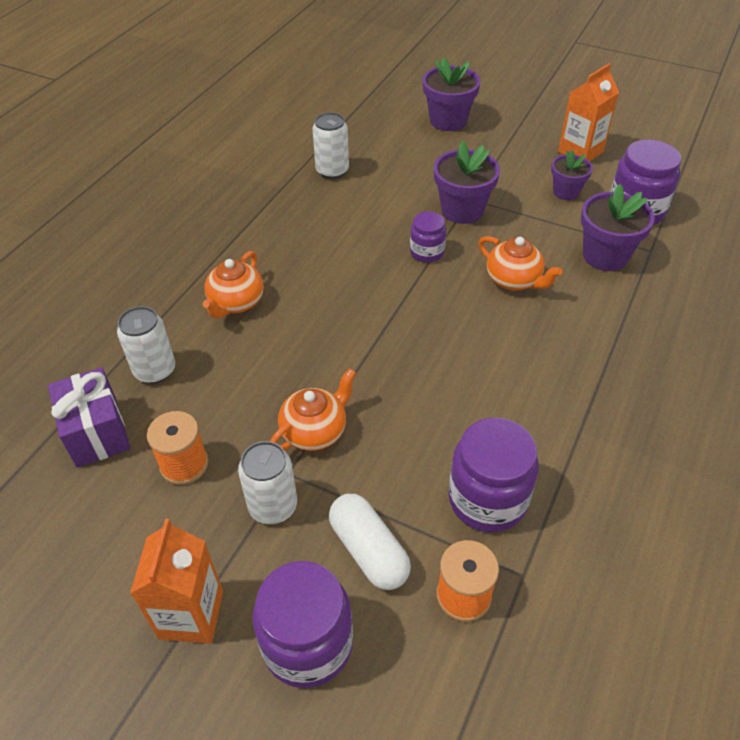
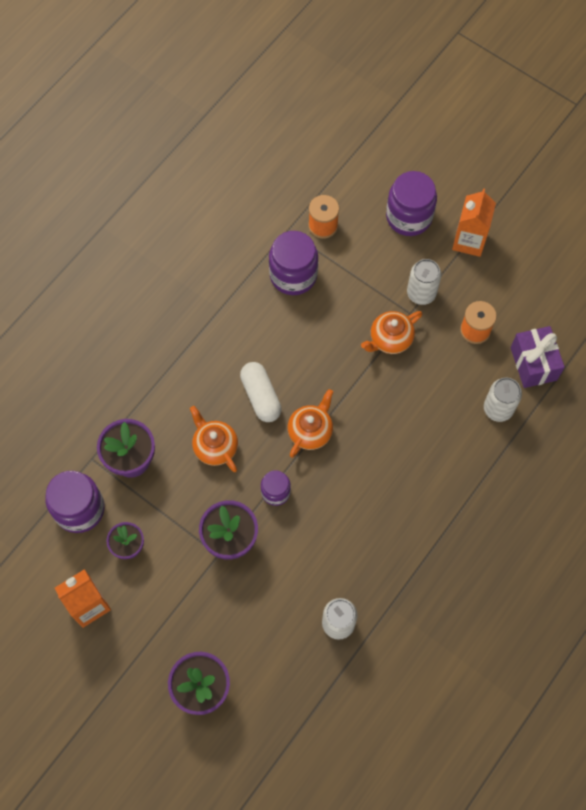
camera: 170 degrees left, 20 degrees up
(236, 302) = (438, 464): orange teapot -> orange teapot (310, 431)
(368, 550) = (369, 258): white capsule -> white capsule (261, 396)

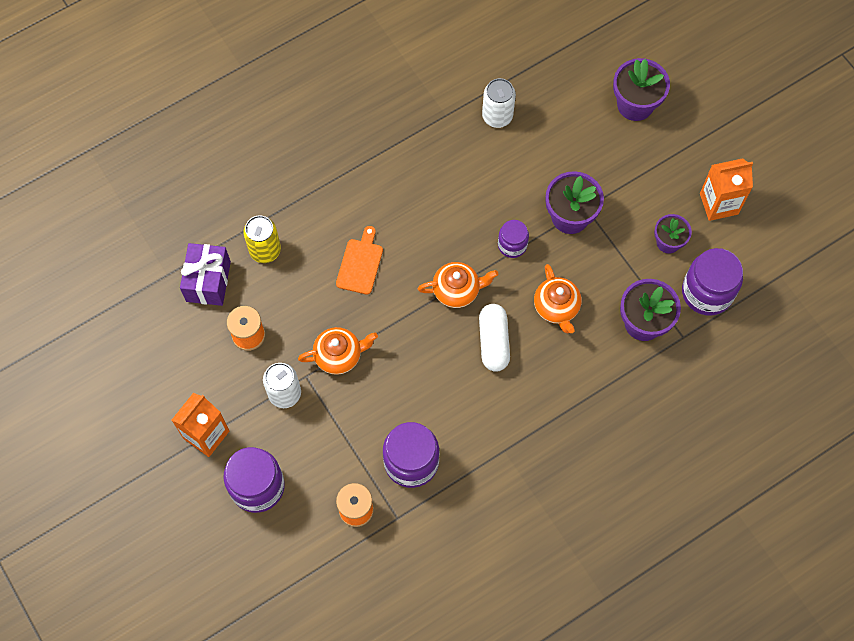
camera: 160 degrees left, 0 degrees up
(310, 431) = (457, 290): orange teapot -> orange teapot turned 150 degrees counterclockwise
(407, 426) = (360, 264): none -> orange cutting board
(498, 408) = (265, 250): white can -> yellow can

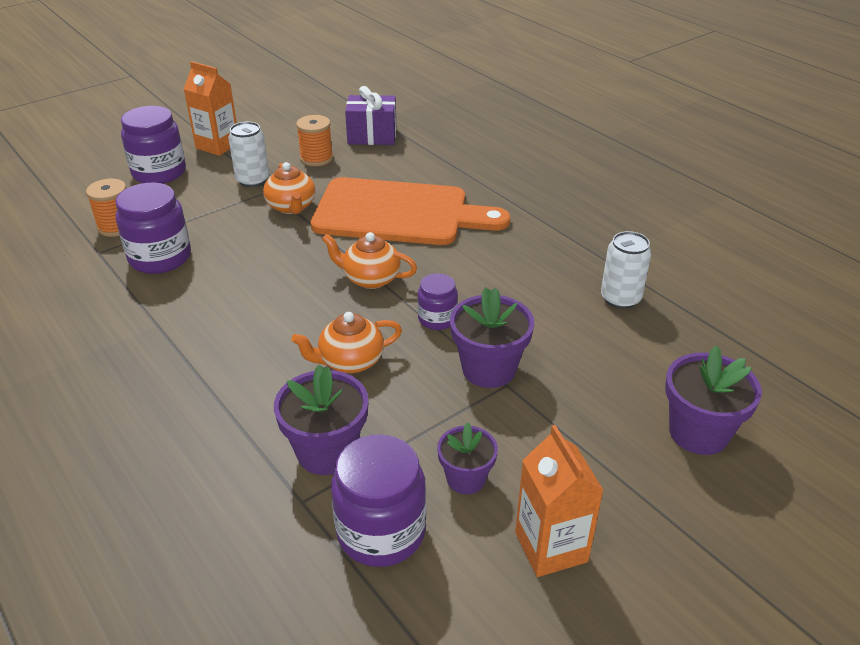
camera: 85 degrees right, 30 degrees down
(265, 250) = (408, 161): yellow can -> none
(360, 264) = (399, 213): orange cutting board -> orange cutting board, size x2.40
(457, 290) = (370, 279): orange teapot -> orange teapot turned 120 degrees clockwise
(493, 342) = (302, 309): white capsule -> none

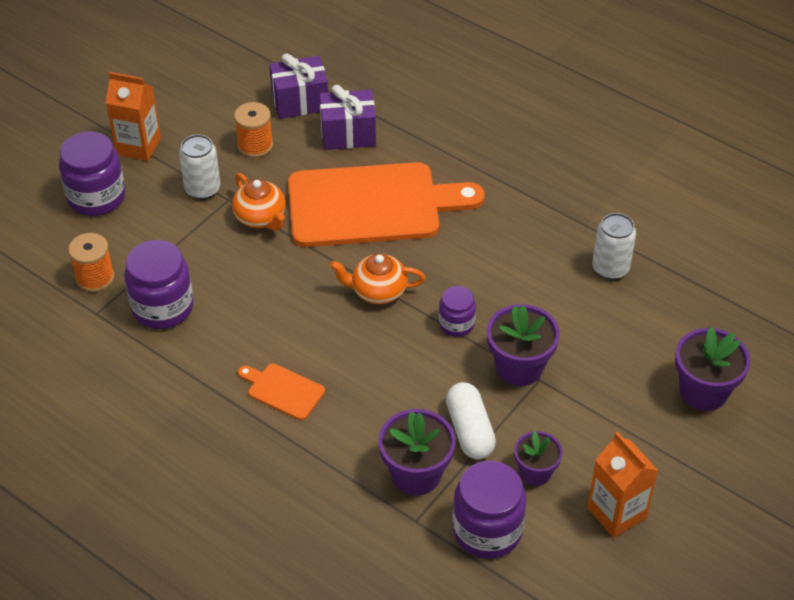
camera: 15 degrees left, 10 degrees up
(230, 344) = (283, 390): none -> orange cutting board
(350, 361) = (398, 384): orange teapot -> none
(403, 162) = (348, 134): none -> purple gift
(407, 419) = (470, 430): none -> white capsule

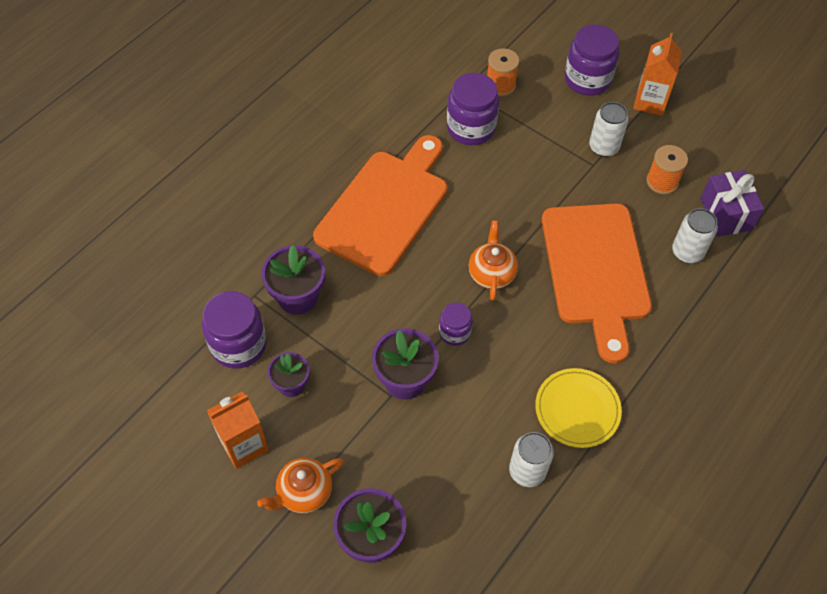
camera: 90 degrees right, 10 degrees up
(261, 218) = (573, 188): orange teapot -> orange teapot (304, 492)
(283, 390) = (386, 207): orange cutting board -> orange cutting board, size x2.40
(348, 134) = (687, 252): purple gift -> white can
(470, 430) = (338, 337): white capsule -> none
(538, 228) = (577, 409): none -> yellow plate

